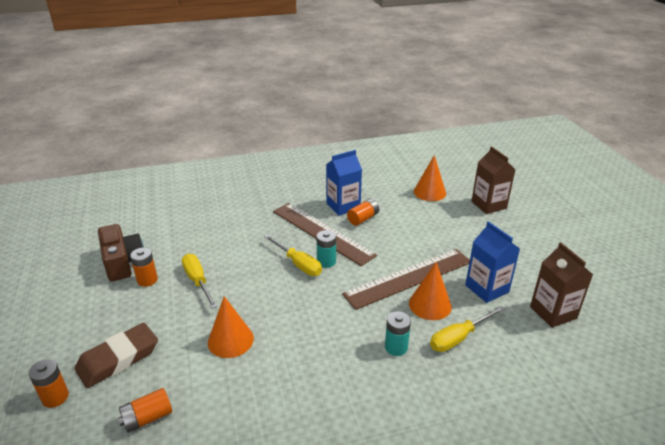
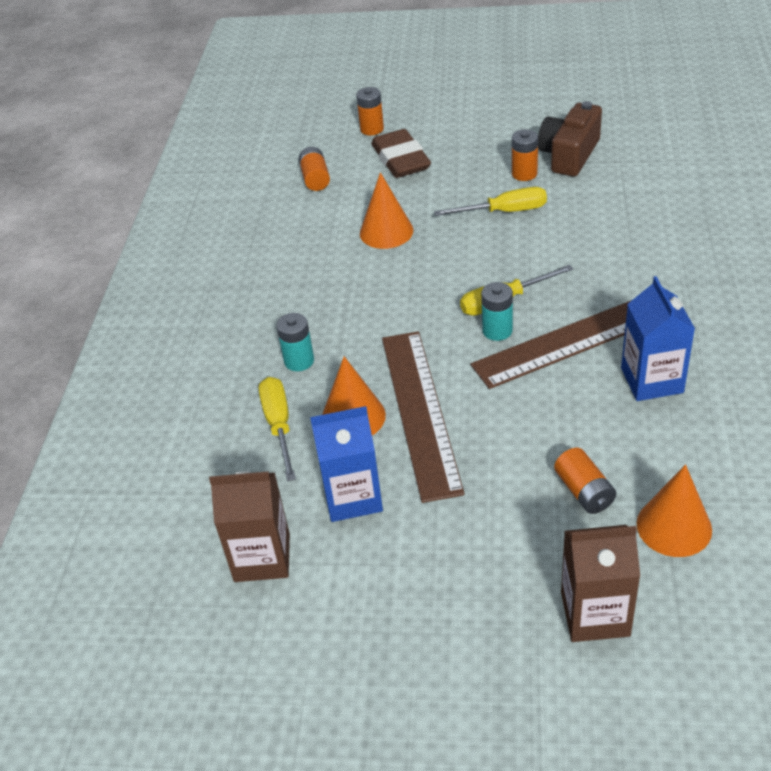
camera: 115 degrees right, 10 degrees up
(123, 262) = (569, 155): brown camera -> brown camera turned 120 degrees clockwise
(363, 218) = (602, 397): orange battery -> orange battery (584, 491)

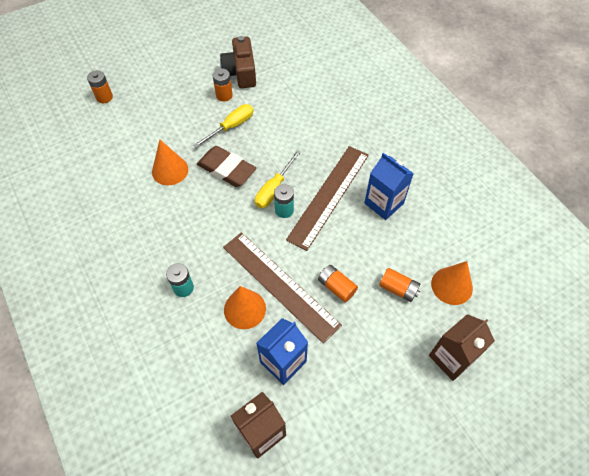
camera: 40 degrees left, 15 degrees up
(279, 425) = (204, 339): yellow screwdriver -> none
(315, 178) = (93, 149): orange battery -> orange battery (336, 287)
(401, 159) = (140, 113): brown eraser -> brown eraser (226, 169)

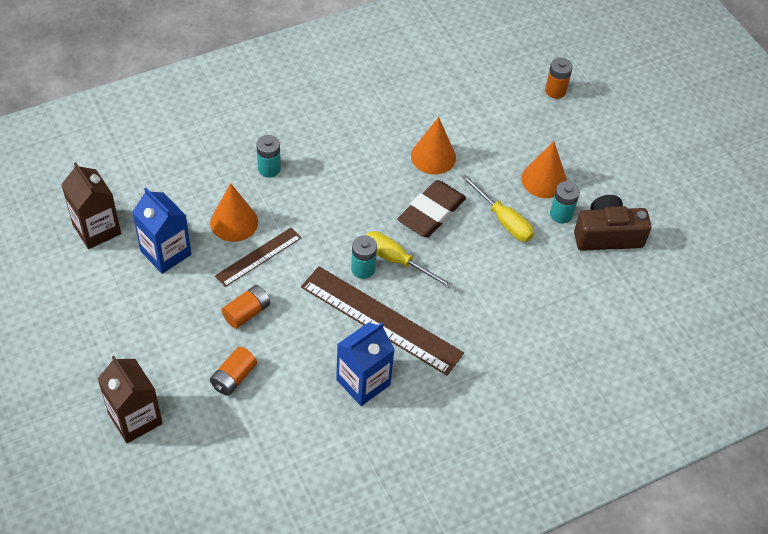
camera: 90 degrees right, 5 degrees down
(224, 95) = (561, 214): orange battery -> turquoise battery
(280, 285) = (258, 257): brown ruler -> brown ruler, size x0.56
(451, 285) = (228, 439): orange cone -> orange cone (544, 180)

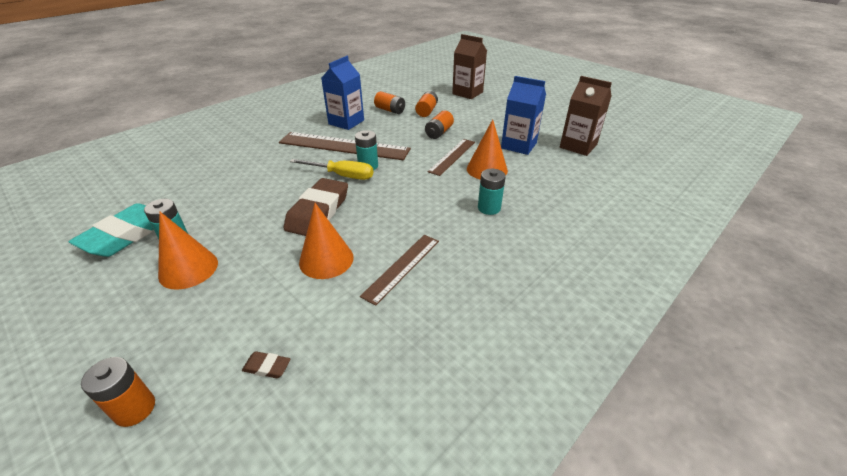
camera: 165 degrees right, 15 degrees down
(287, 399) = (390, 110): none -> orange battery
(375, 132) = (402, 267): none -> brown ruler
(482, 91) = (267, 367): none -> brown eraser
(503, 220) = (243, 222): yellow screwdriver -> none
(607, 235) = (127, 235): brown camera -> turquoise eraser

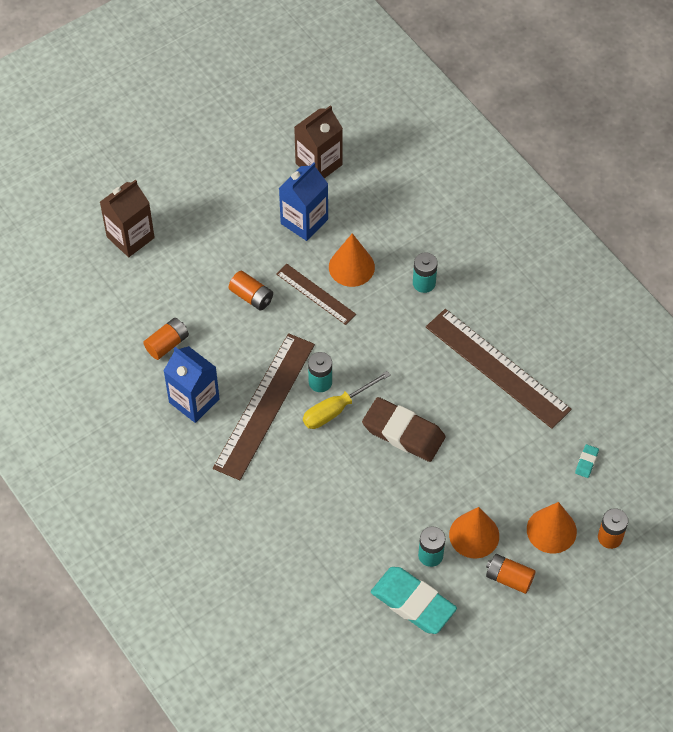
camera: 80 degrees left, 20 degrees up
(267, 367) = (586, 462): brown eraser -> turquoise eraser
(326, 259) = (478, 425): orange cone -> orange cone (551, 530)
(342, 175) = (336, 409): yellow screwdriver -> yellow screwdriver turned 150 degrees counterclockwise
(402, 267) = (497, 368): brown ruler -> brown ruler, size x1.79
(426, 111) = (182, 300): orange battery -> orange battery (509, 578)

